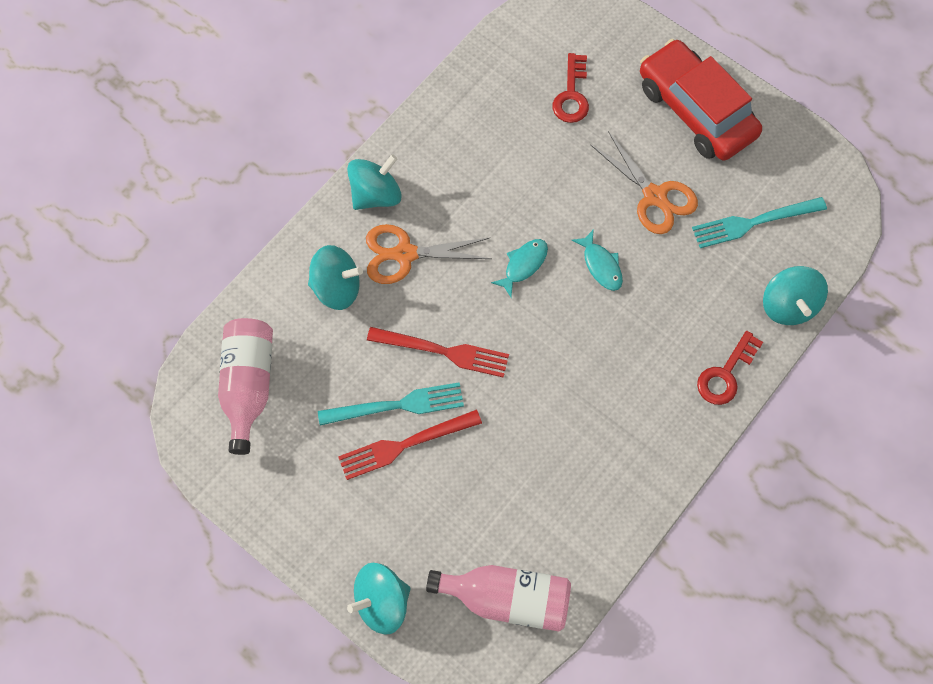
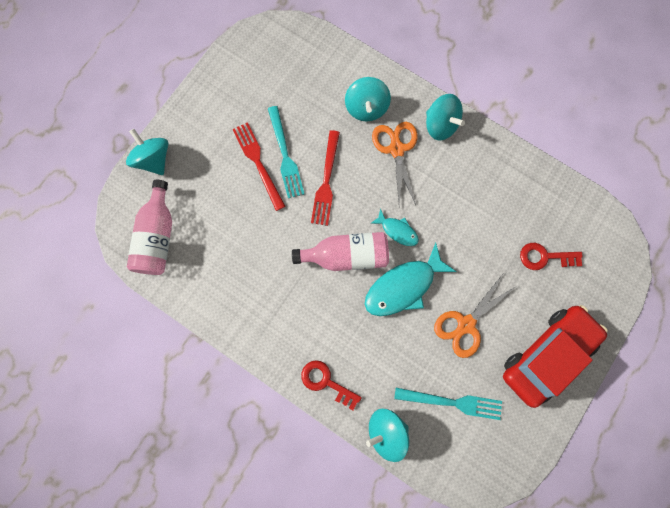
camera: 85 degrees right, 10 degrees up
(248, 385) = (292, 63): pink bottle -> pink bottle (346, 255)
(601, 265) = (403, 286): turquoise fish -> turquoise fish, size x1.88
(752, 223) = (453, 402): turquoise fork -> turquoise fork turned 120 degrees clockwise

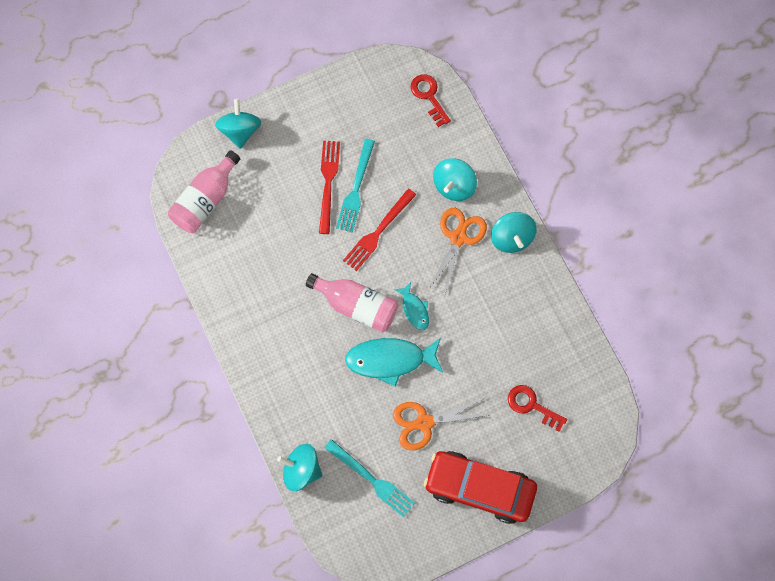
camera: 30 degrees right, 5 degrees down
(326, 382) = (275, 401): red key -> red key (429, 96)
(547, 354) = (479, 488): red car -> red car turned 150 degrees counterclockwise

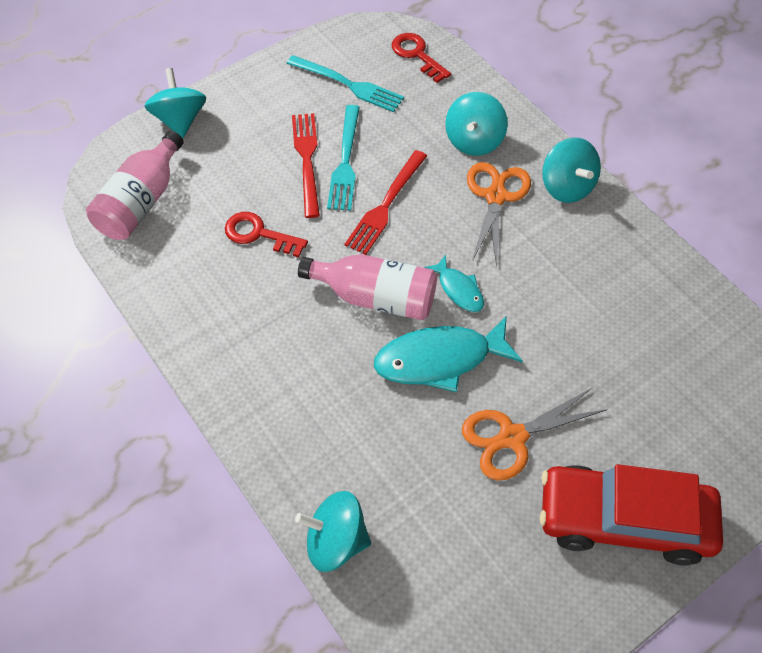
camera: 10 degrees left, 15 degrees down
(373, 480) = (453, 537): turquoise fork -> turquoise fork (349, 85)
(532, 406) = (663, 388): red key -> red key (259, 234)

